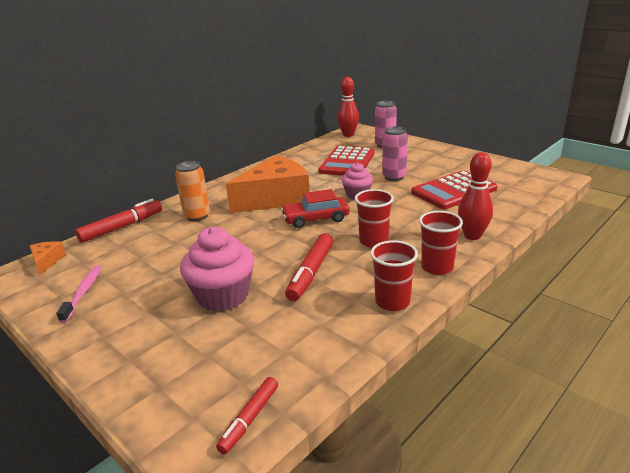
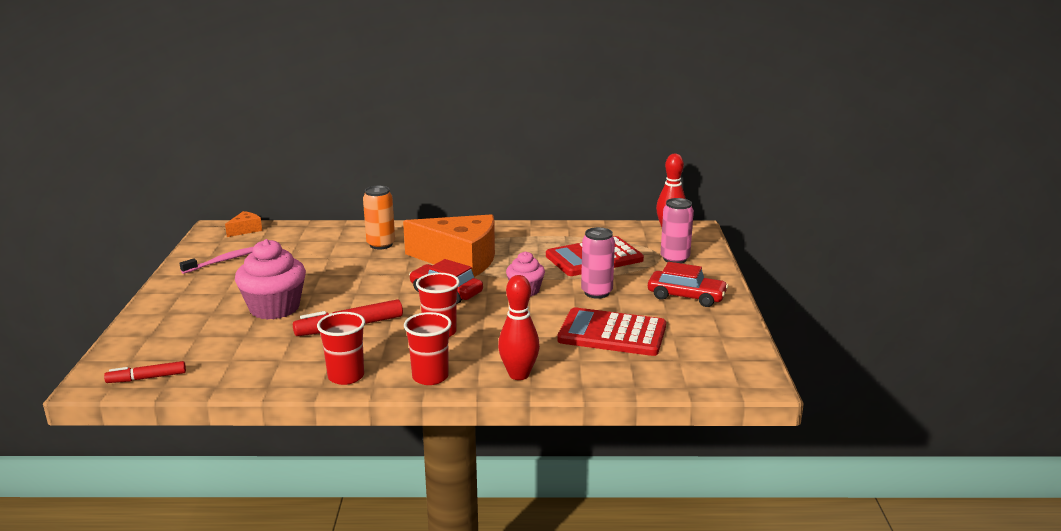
camera: 45 degrees right, 5 degrees down
(122, 227) = (325, 228): red marker -> none
(435, 158) = (686, 296): none -> red car

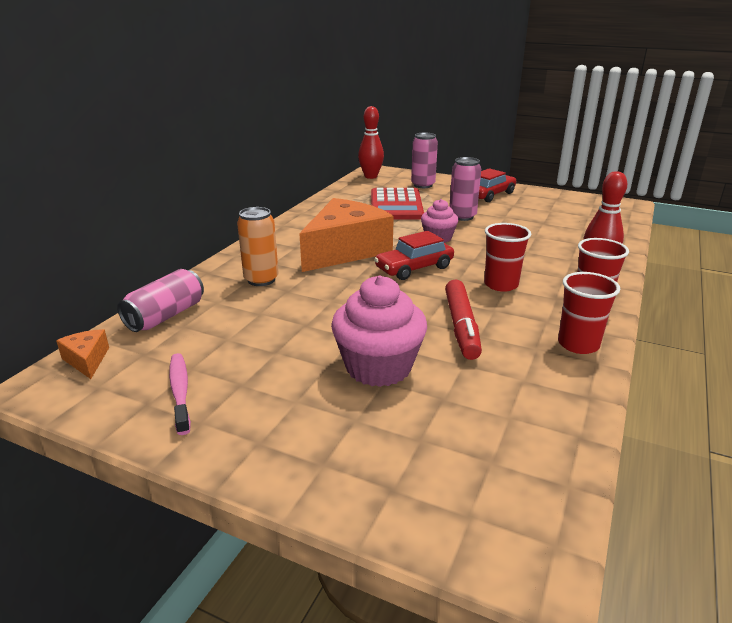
camera: 65 degrees left, 5 degrees up
(147, 378) = (539, 501): red marker -> none
(308, 233) = (166, 316): none -> pink can
(612, 333) = (538, 225): red calculator -> none

